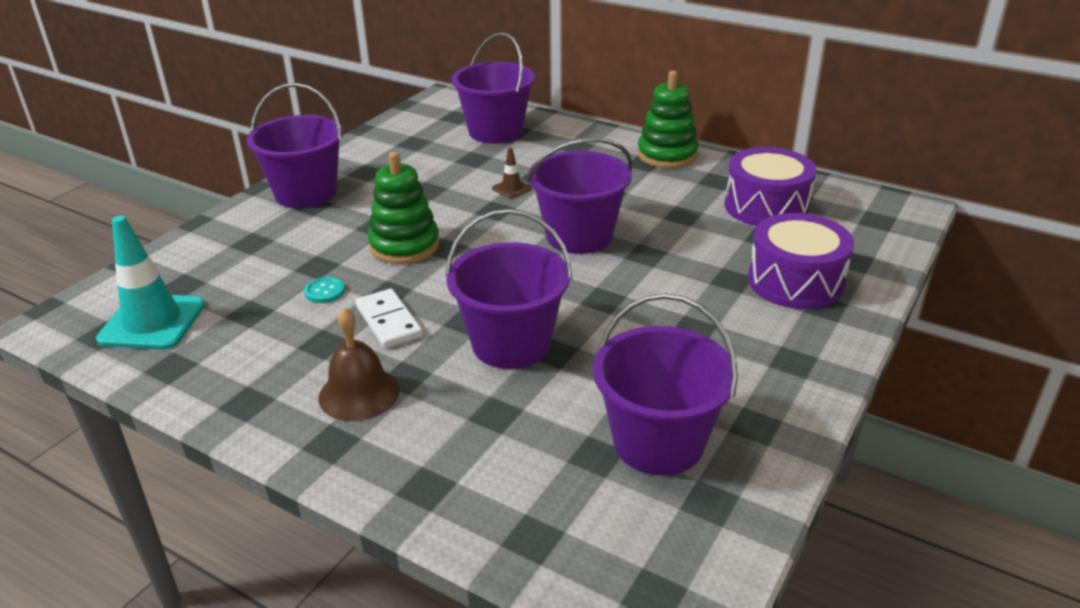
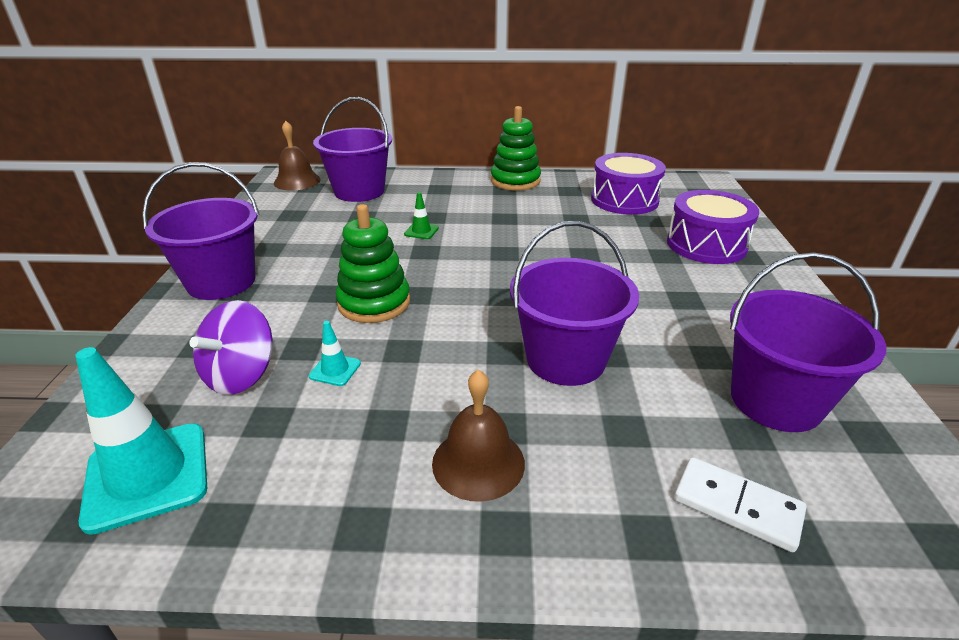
camera: 30 degrees left, 0 degrees up
(259, 274) = (241, 375): none -> purple spinning top
(325, 291) = (335, 370): turquoise button -> turquoise traffic cone
(388, 321) = (432, 378): white domino -> white domino (737, 506)
(449, 107) = (297, 181): none -> brown bell
(511, 188) = (421, 231): brown traffic cone -> green traffic cone
(579, 236) = (518, 254): purple bucket -> none

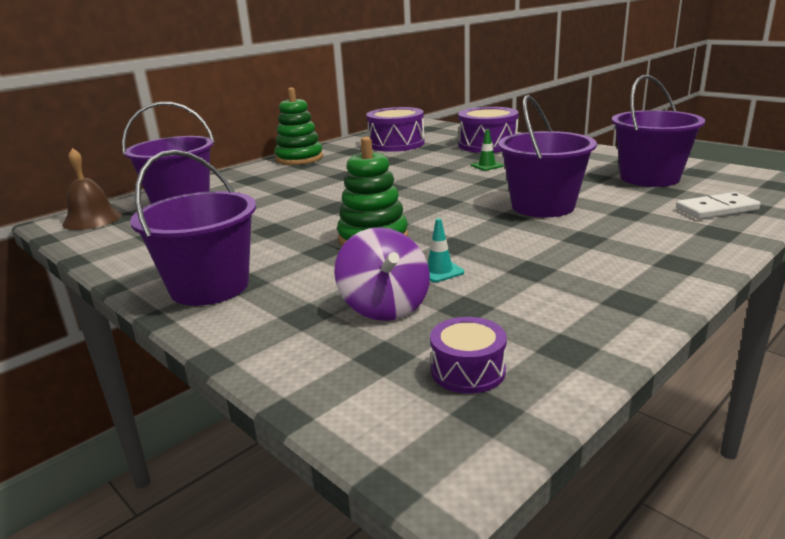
camera: 45 degrees left, 10 degrees down
(147, 476) = (468, 370): turquoise traffic cone -> purple drum
(421, 231) = (302, 200): green traffic cone -> green traffic cone (487, 166)
(478, 462) = (609, 254): brown bell -> none

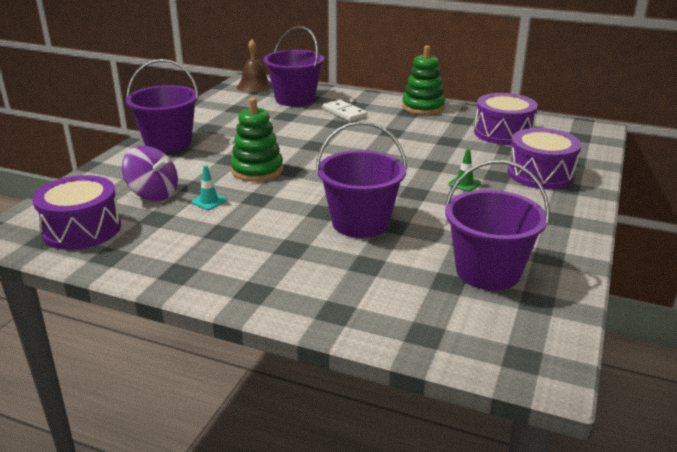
camera: 65 degrees right, 5 degrees up
(385, 306) = (153, 194): purple spinning top -> purple spinning top turned 105 degrees counterclockwise
(468, 370) = (82, 229): purple drum -> purple drum, size x1.81
(716, 209) = (402, 312): white domino -> white domino (344, 113)

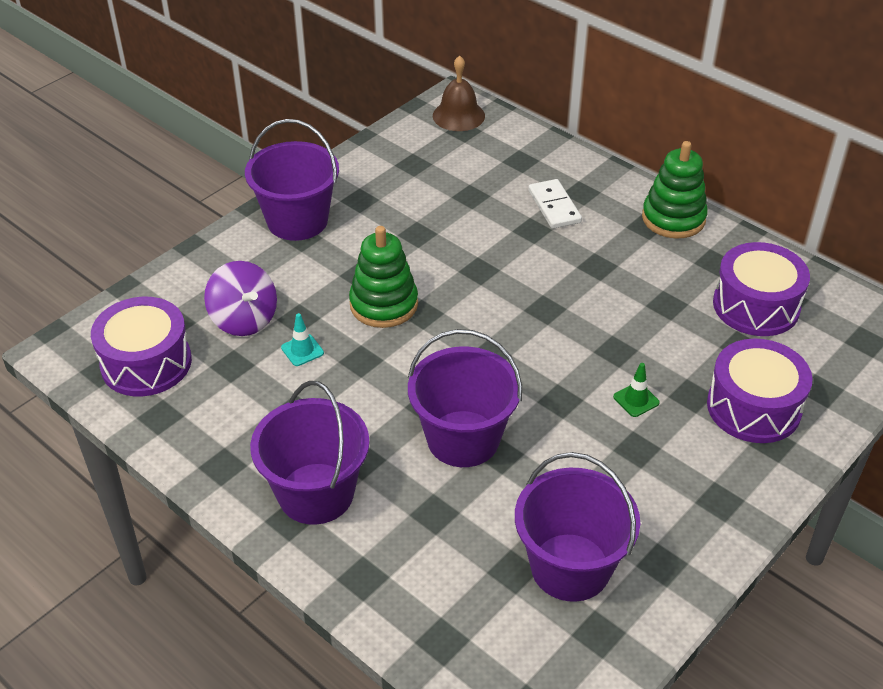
camera: 20 degrees right, 15 degrees up
(295, 99) = (501, 159): purple bucket -> purple bucket (316, 493)

